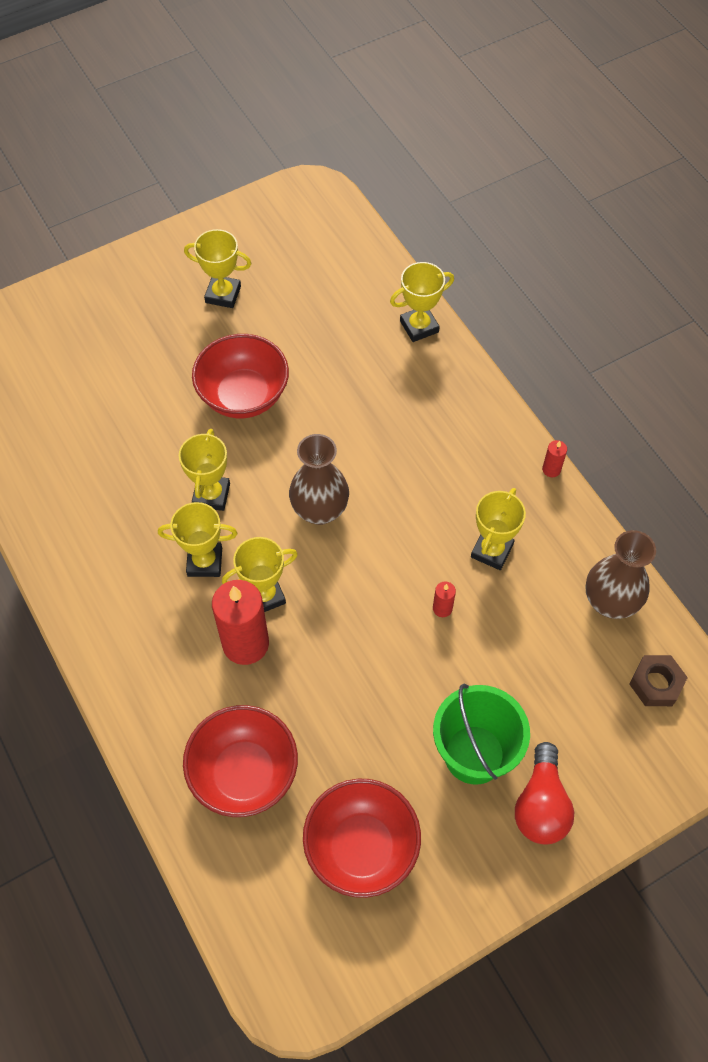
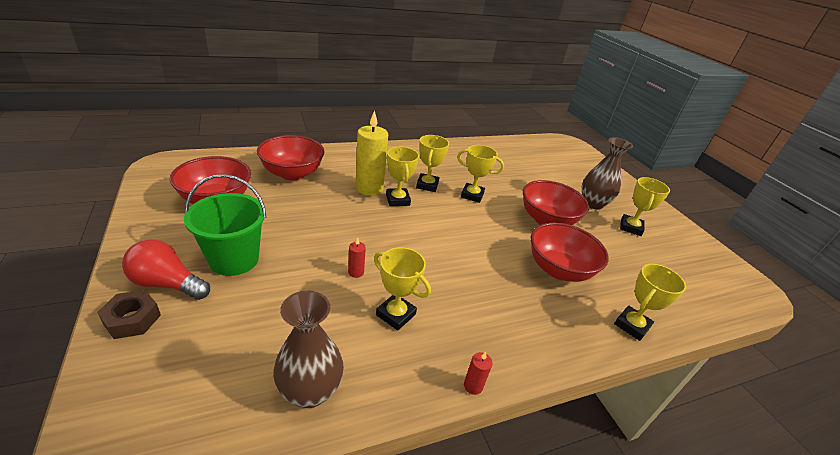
camera: 95 degrees right, 25 degrees down
(245, 643) = (369, 188): red candle -> yellow candle
(320, 510) = (453, 233): brown vase -> brown vase (593, 203)
(351, 388) = (558, 269): none -> red bowl
(419, 326) = (631, 325): yellow trophy -> yellow trophy turned 60 degrees clockwise
(656, 684) = (203, 403): brown nut -> brown nut (132, 319)

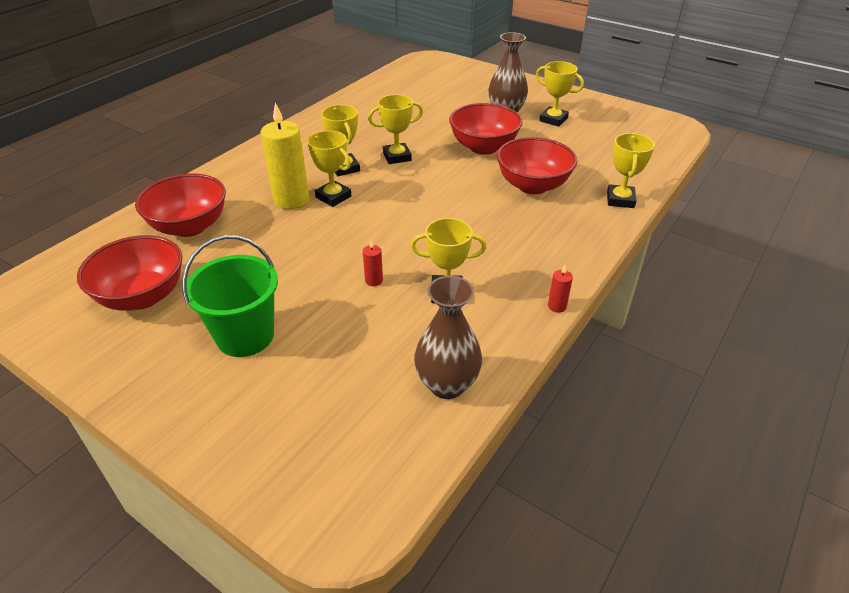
camera: 30 degrees left, 5 degrees up
(132, 319) = (219, 438): brown nut -> none
(167, 284) = (208, 393): red light bulb -> none
(630, 227) = (553, 119): yellow trophy -> yellow trophy turned 45 degrees counterclockwise

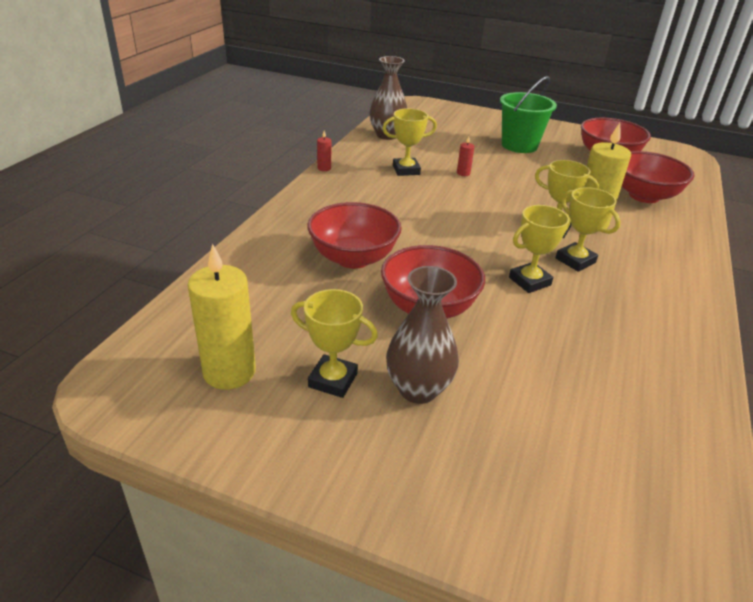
camera: 165 degrees right, 5 degrees down
(614, 128) = (229, 372): none -> yellow candle
(620, 200) = (254, 250): yellow trophy -> none

